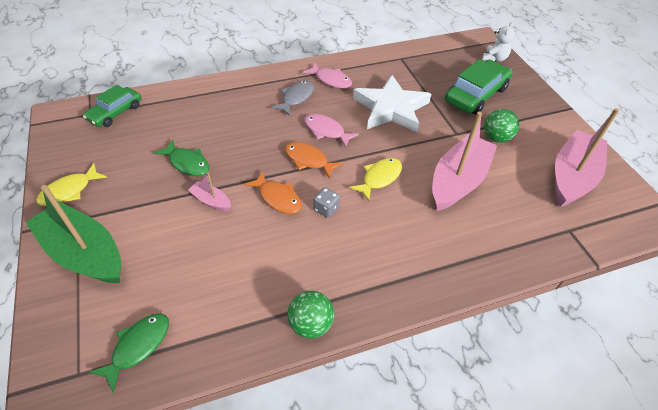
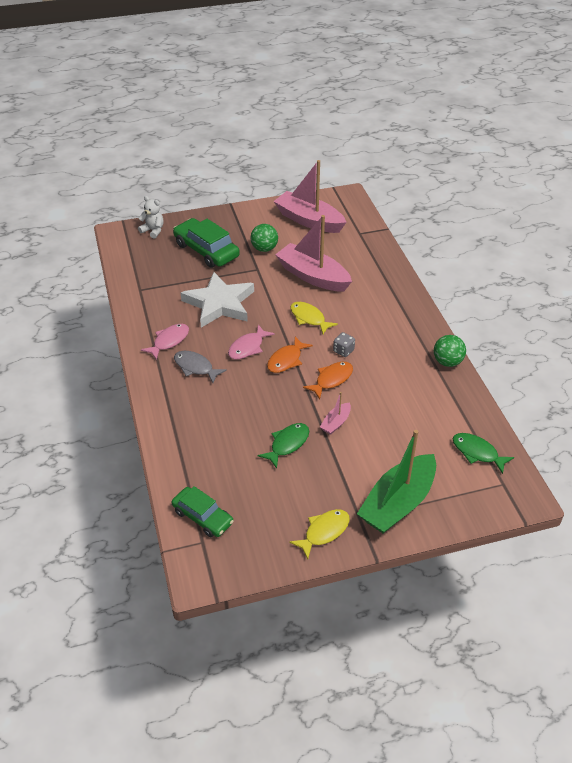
camera: 85 degrees left, 5 degrees down
(70, 191) = (324, 532): yellow fish -> yellow fish turned 90 degrees counterclockwise

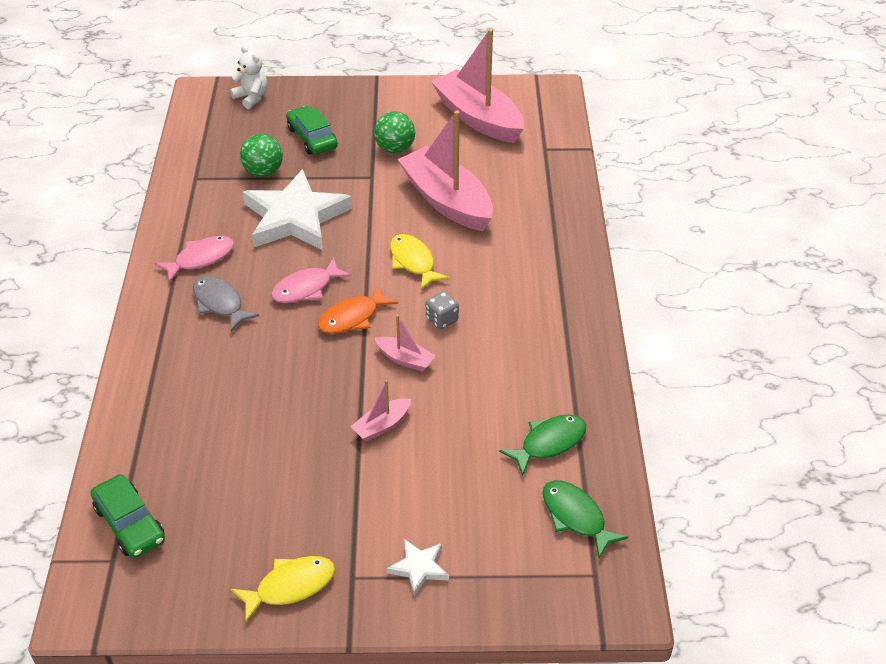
camera: 15 degrees right, 0 degrees up
(206, 250) = (312, 138): green car -> green car, size x0.64
(287, 444) = (297, 442): green fish -> green fish (549, 443)
(331, 379) = (405, 359): orange fish -> pink boat
(398, 503) = (419, 568): green boat -> white star
(447, 362) = (591, 367): green ball -> green ball (263, 172)

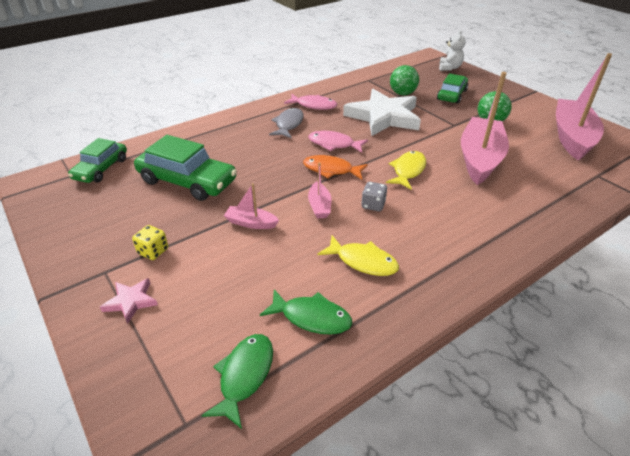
camera: 55 degrees right, 5 degrees down
(248, 448) = (187, 181): none -> green car
(290, 586) = (82, 247): yellow fish -> yellow fish (363, 261)
(355, 524) = (153, 251): none -> yellow dice
(419, 568) = (131, 301): white star -> pink star

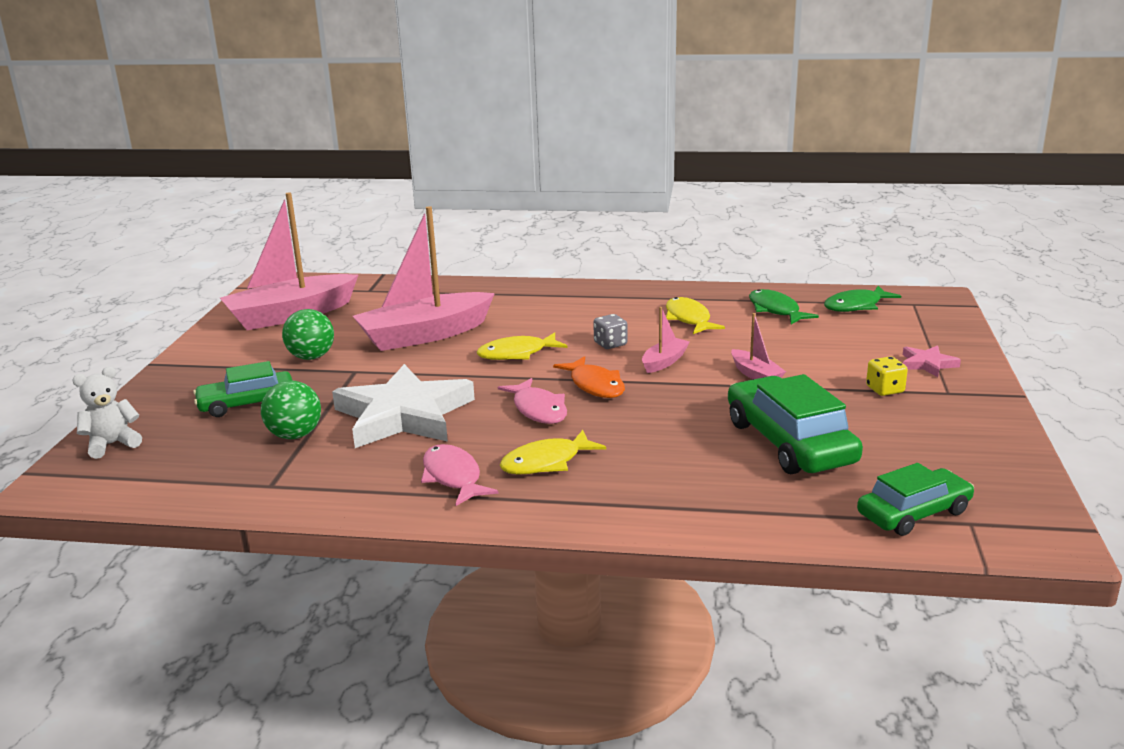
camera: 135 degrees left, 15 degrees down
(288, 124) = (546, 462): grey fish -> yellow fish

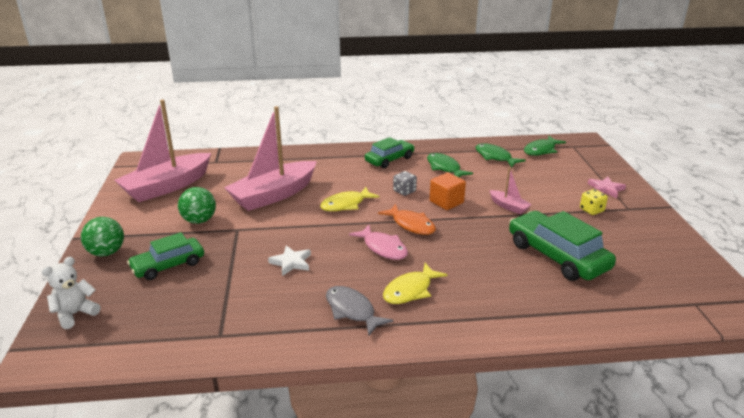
camera: 15 degrees left, 5 degrees up
(295, 435) = (218, 289): green ball -> green ball (107, 252)
(404, 415) = (291, 262): white star -> white star, size x0.43
(453, 477) = (352, 311): pink fish -> grey fish
(664, 362) = (446, 202): pink boat -> orange cube
(689, 319) = (444, 168): yellow fish -> green fish
(914, 513) = (659, 301): green car -> green car (389, 159)

